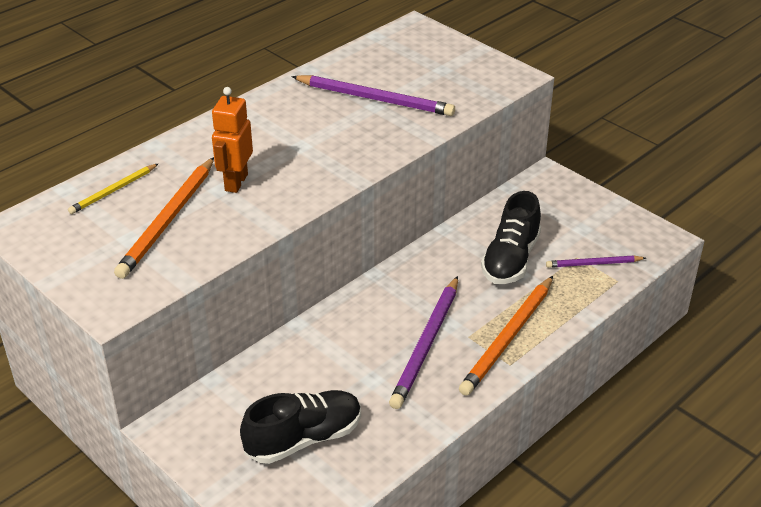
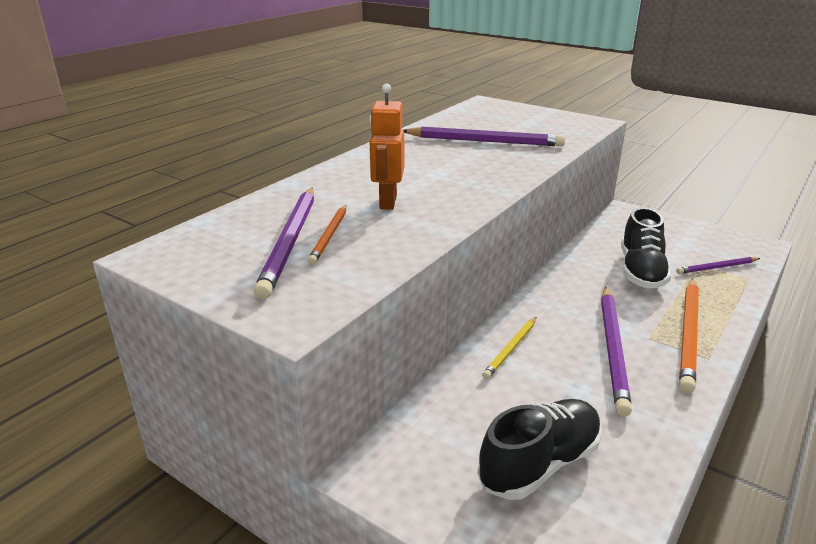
camera: 10 degrees left, 10 degrees down
(113, 191) = (258, 218): yellow pencil -> yellow pencil (511, 349)
(133, 224) = (290, 242): none -> purple pencil
(168, 220) = (329, 236): orange pencil -> orange pencil, size x0.56

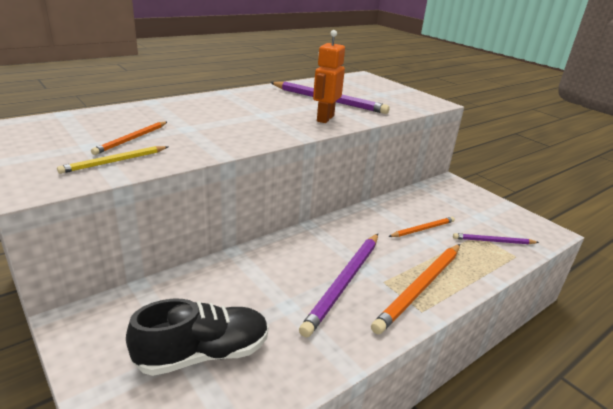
camera: 15 degrees right, 0 degrees up
(290, 242) = (100, 138): purple pencil -> none
(387, 202) = (202, 126): orange robot -> orange robot (325, 118)
(511, 349) = (262, 262): yellow pencil -> yellow pencil (114, 161)
(641, 271) = (422, 229): black shoe -> orange pencil

